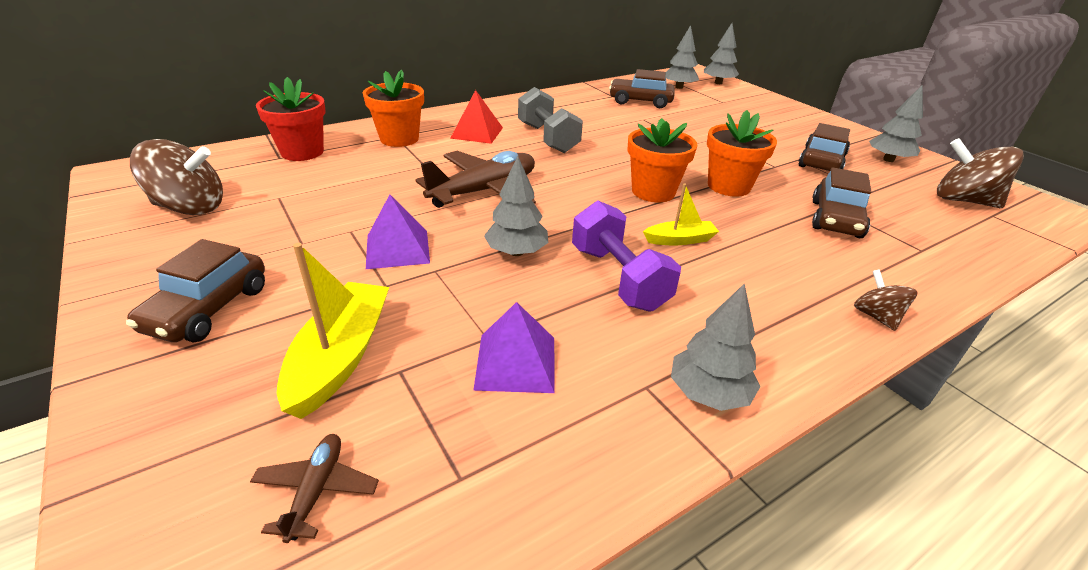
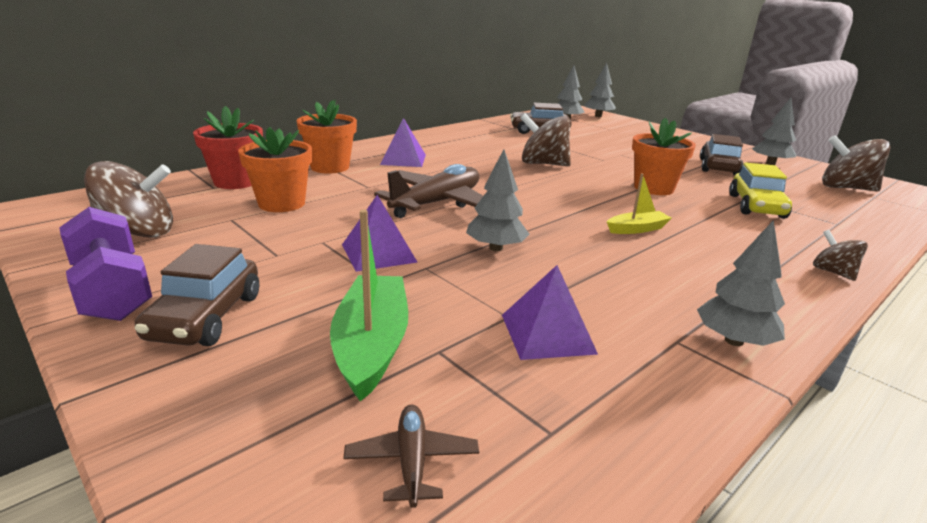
camera: 10 degrees left, 10 degrees down
(340, 357) = (371, 345): yellow boat -> green boat
(477, 133) = (403, 159): red pyramid -> purple pyramid
(548, 138) = (472, 161): grey dumbbell -> none
(618, 278) = (601, 261): purple dumbbell -> purple dumbbell (112, 290)
(621, 146) = (543, 164): none -> brown spinning top
(653, 191) = (591, 195): orange flower pot -> orange flower pot (281, 203)
(835, 219) = (756, 206): brown car -> yellow car

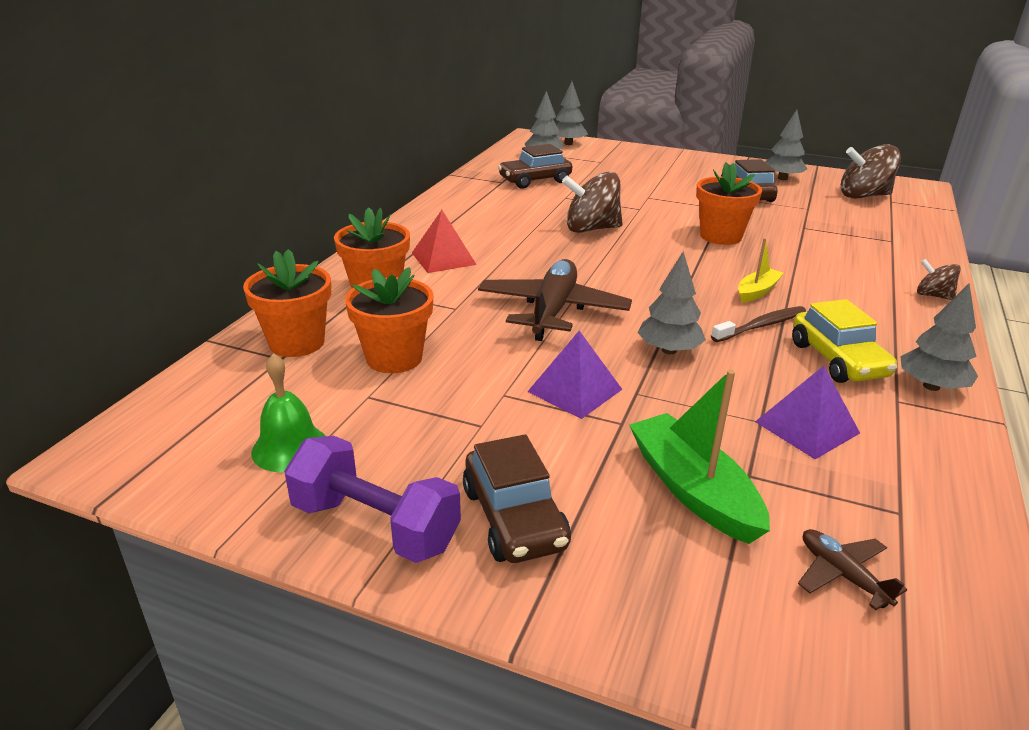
camera: 25 degrees left, 5 degrees up
(138, 233) = (290, 448): brown spinning top -> green bell
(236, 182) = (297, 342): red flower pot -> orange flower pot
(403, 159) = (443, 258): purple pyramid -> red pyramid
(607, 252) = (761, 326): none -> brown toothbrush
(756, 206) = (819, 237): yellow car -> yellow car (837, 360)

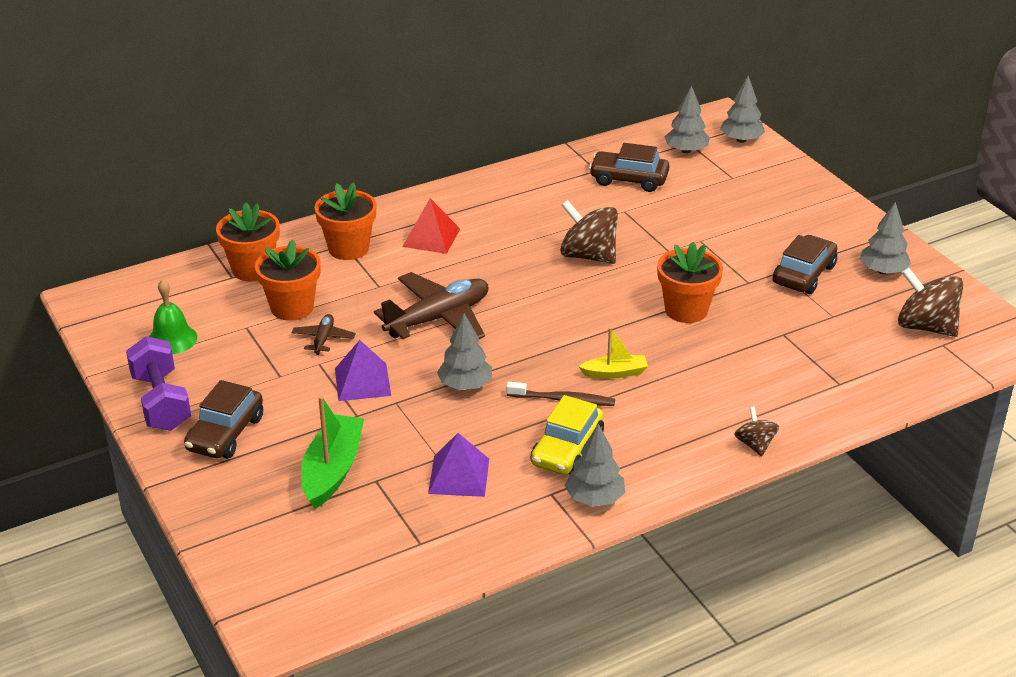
camera: 40 degrees right, 5 degrees up
(842, 575) = (334, 547): brown plane -> brown plane (323, 339)

